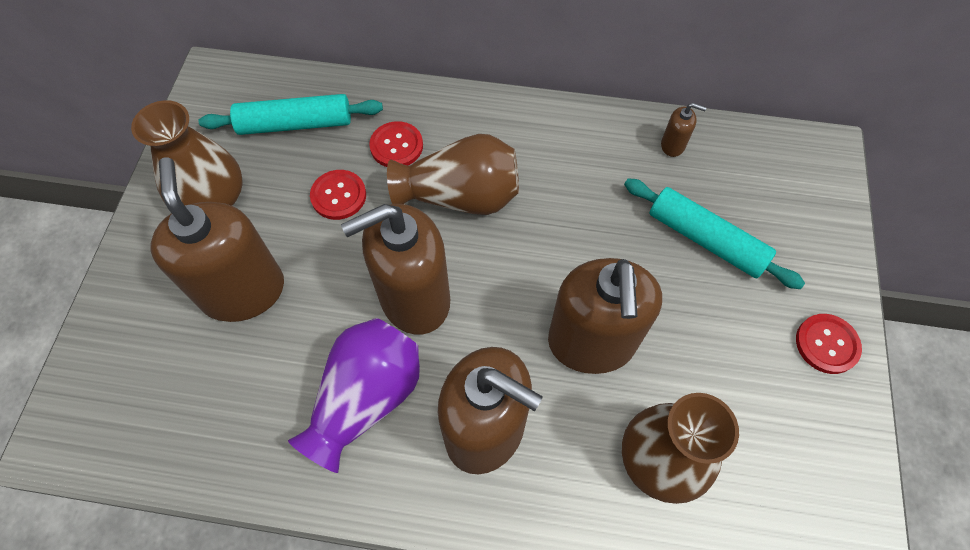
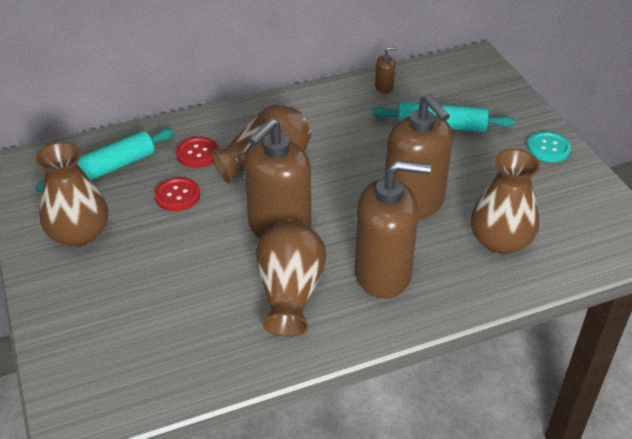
camera: 30 degrees left, 20 degrees down
(243, 291) = (149, 274): brown soap dispenser -> none
(366, 398) = (290, 293): purple vase -> brown vase
(826, 344) = (548, 148): red button -> turquoise button

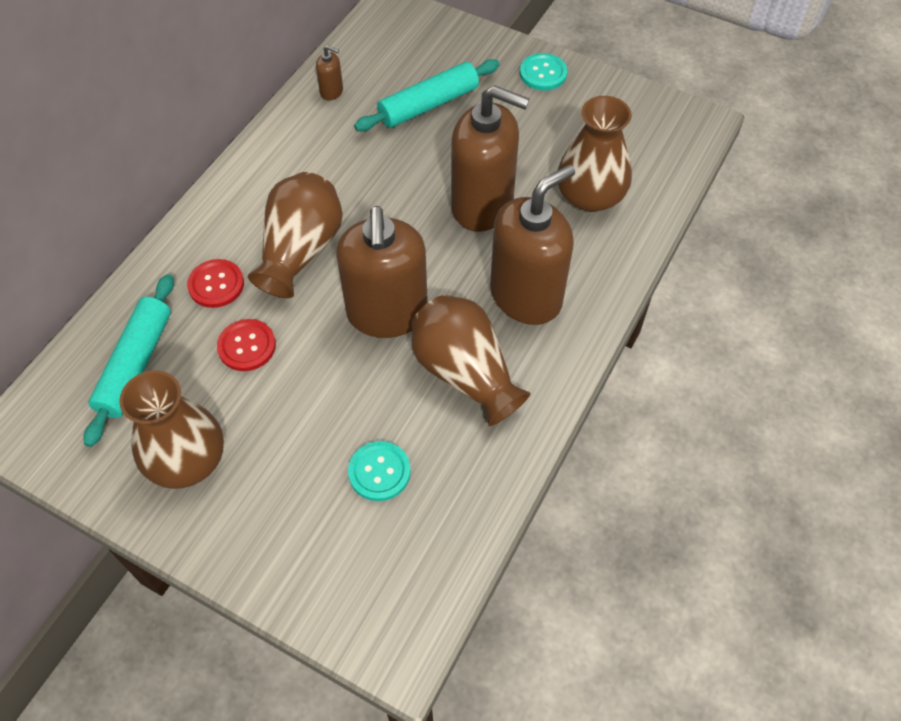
camera: 40 degrees left, 15 degrees up
(173, 313) = (379, 472): none -> turquoise button
(384, 87) = (332, 91): brown soap dispenser -> brown soap dispenser turned 75 degrees clockwise

